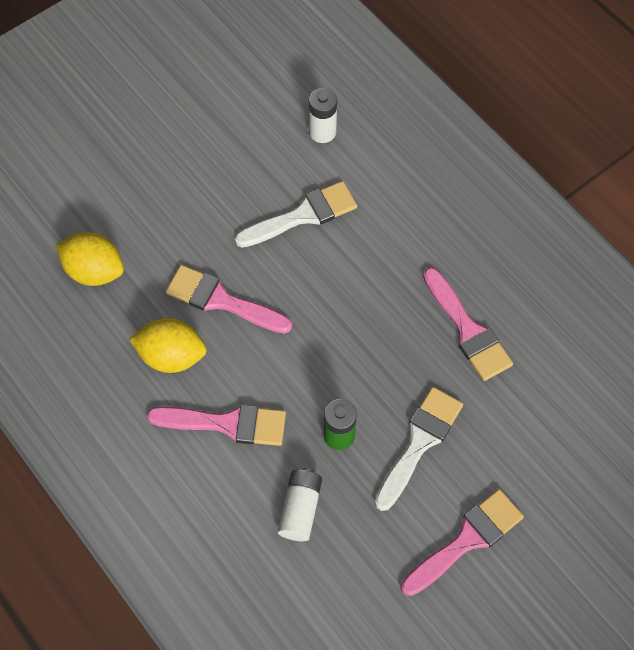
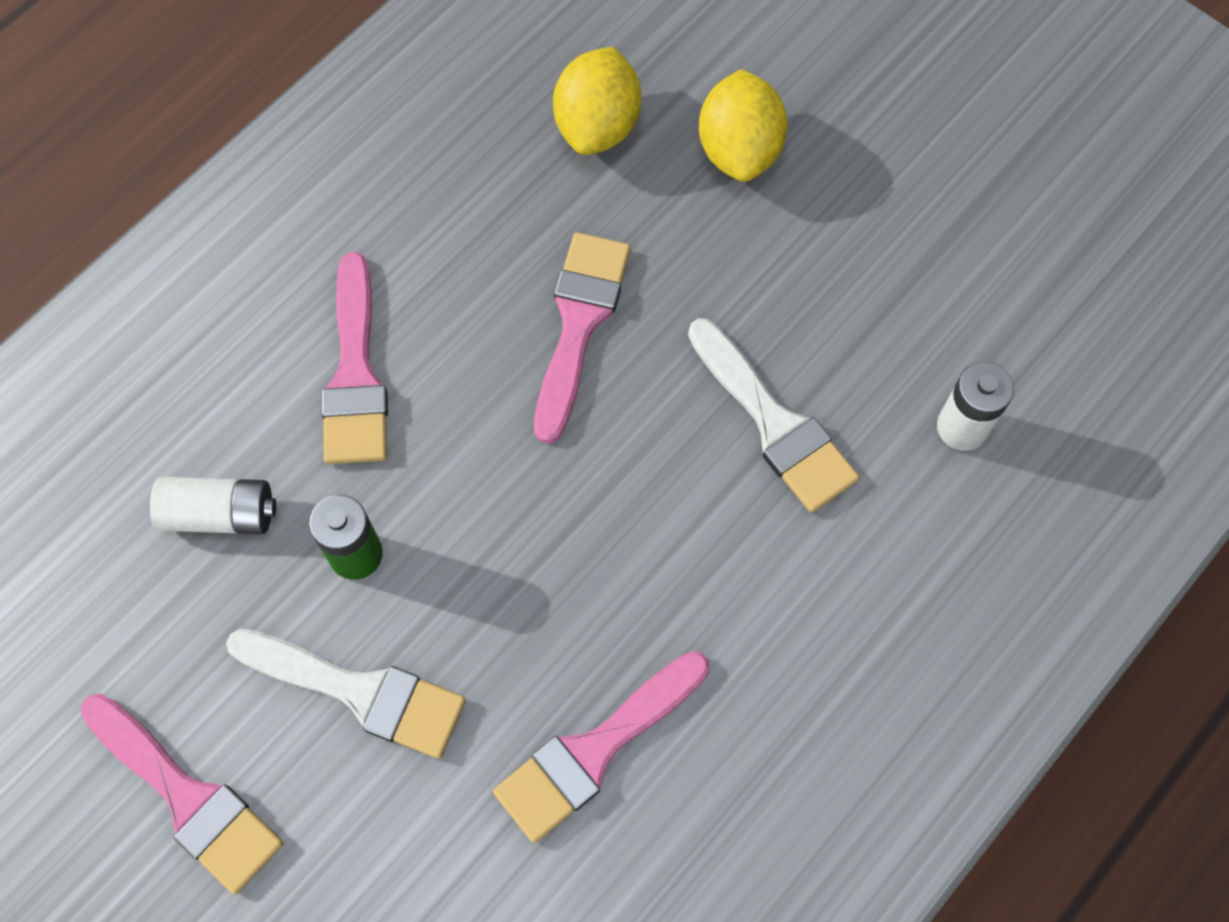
camera: 80 degrees right, 5 degrees up
(171, 356) = (463, 269): yellow lemon -> yellow lemon (739, 149)

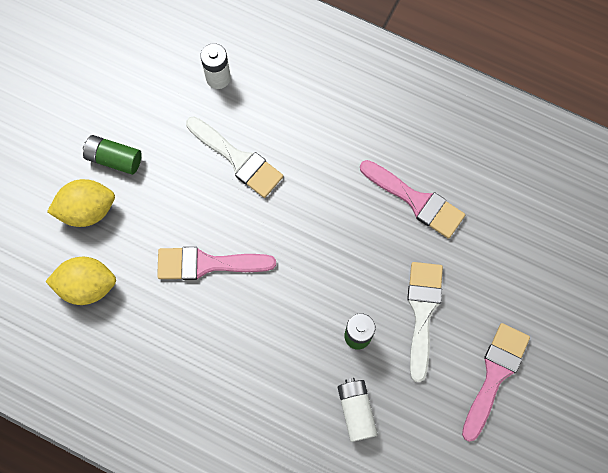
camera: 105 degrees left, 5 degrees up
(355, 375) = (264, 367): pink brush -> none
(775, 424) = (238, 159): white brush -> white brush turned 90 degrees clockwise
(829, 210) = (114, 159): none -> green battery

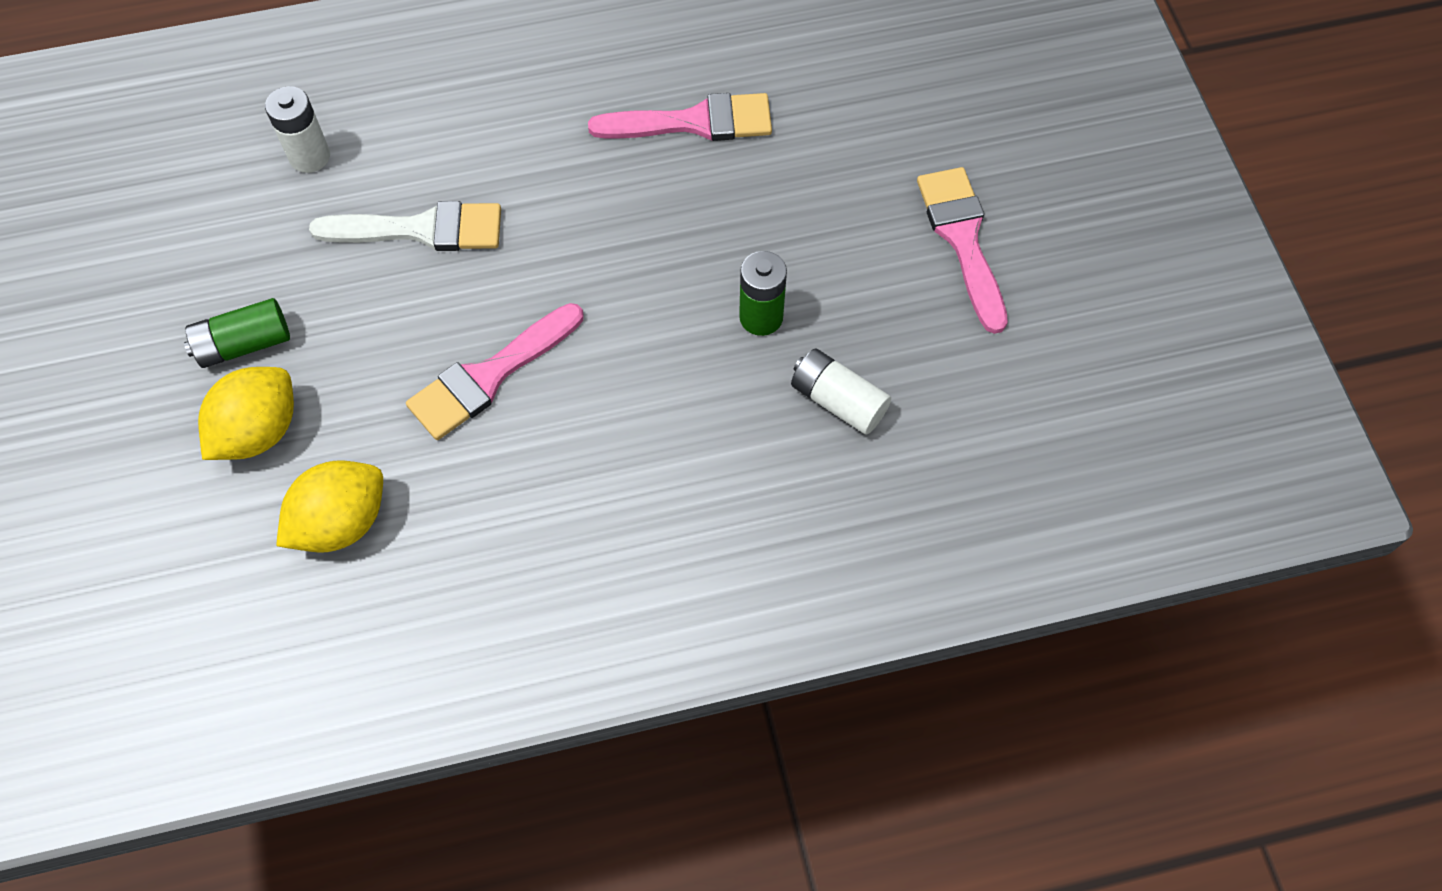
camera: 40 degrees left, 10 degrees down
(422, 312) = (815, 234): white brush -> none

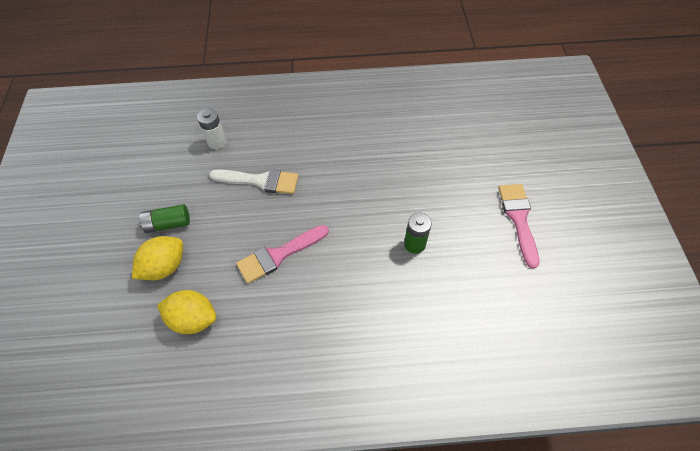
camera: 10 degrees right, 5 degrees down
(341, 522) = (193, 319): yellow lemon -> yellow lemon turned 45 degrees clockwise
(694, 122) = (394, 147): pink brush -> none
(838, 401) = (448, 292): white battery -> none

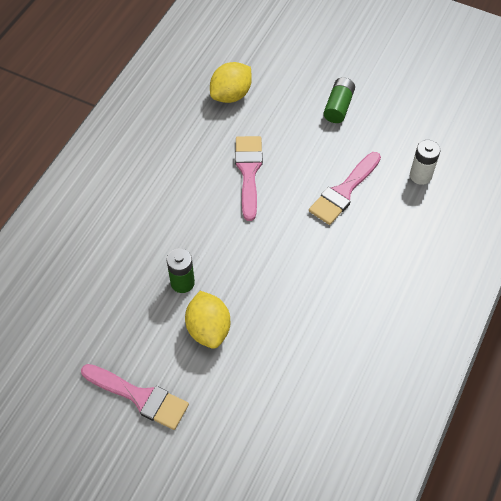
camera: 120 degrees right, 0 degrees up
(165, 267) = (293, 91): yellow lemon -> yellow lemon (208, 329)
(260, 181) = (343, 191): white brush -> pink brush

